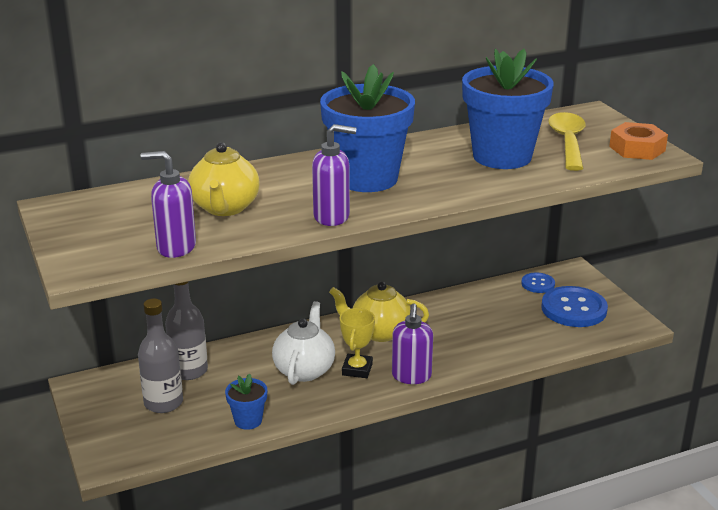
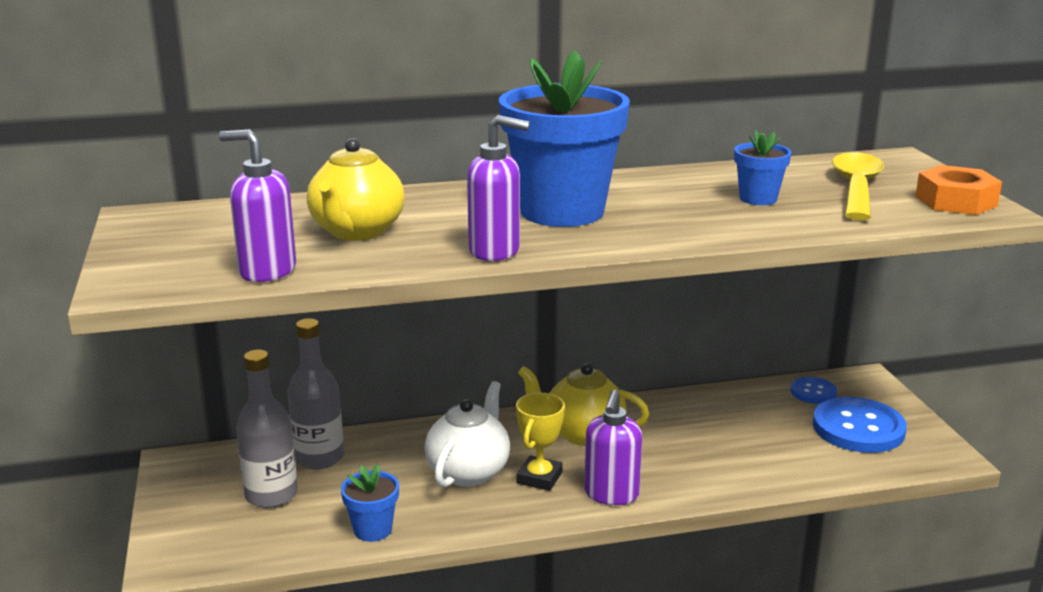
camera: 10 degrees right, 5 degrees down
(502, 156) = (758, 199): blue flower pot -> blue flower pot, size x0.45

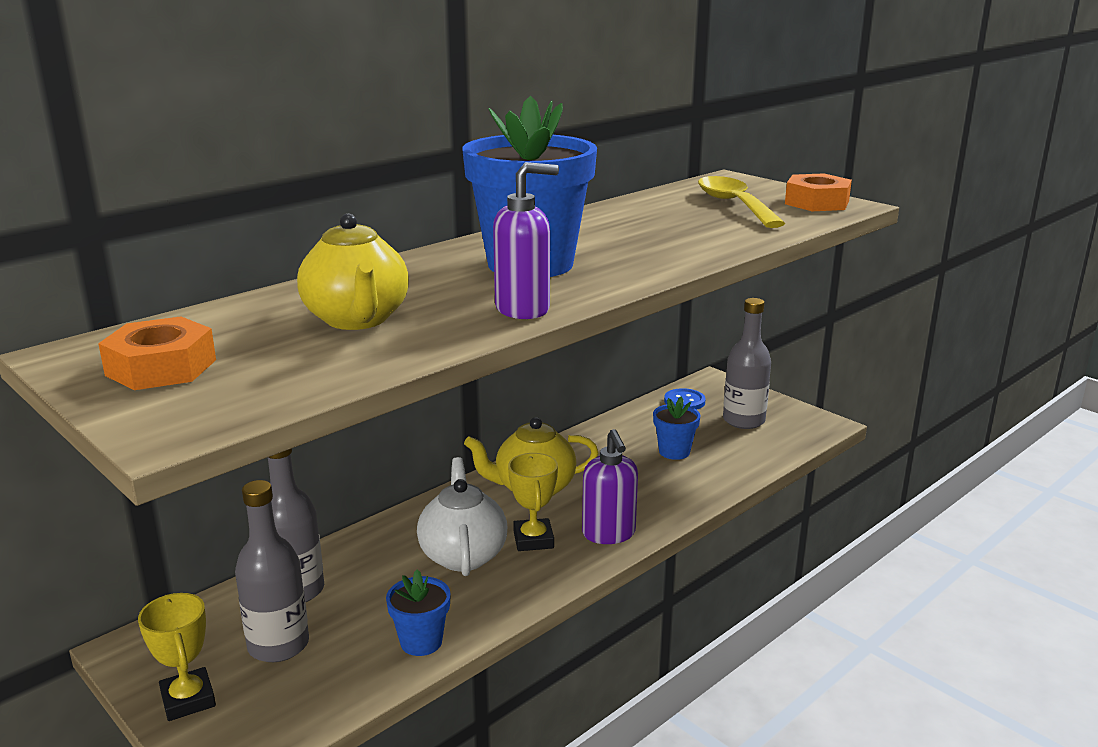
camera: 30 degrees left, 0 degrees up
(180, 239) = (161, 367): none -> orange nut
(181, 512) = (188, 699): none -> yellow trophy
(267, 271) = (317, 377): purple soap dispenser -> none
(758, 199) = (675, 225): blue flower pot -> blue flower pot (674, 452)
(858, 428) = (743, 420): blue button -> grey bottle

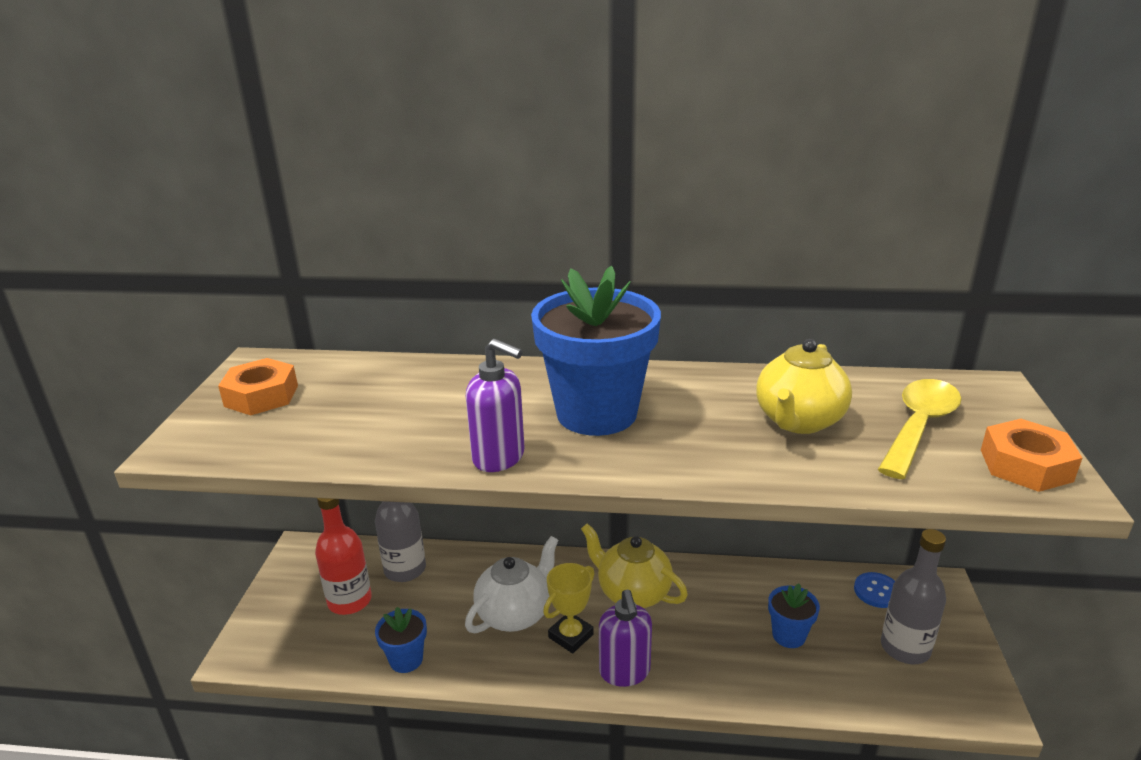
camera: 50 degrees right, 5 degrees up
(188, 699) = (277, 602): yellow trophy -> none
(278, 645) = (349, 601): grey bottle -> red bottle
(357, 319) = (402, 410): yellow teapot -> yellow teapot (798, 421)
(609, 534) = (624, 672): purple soap dispenser -> purple soap dispenser turned 45 degrees counterclockwise

